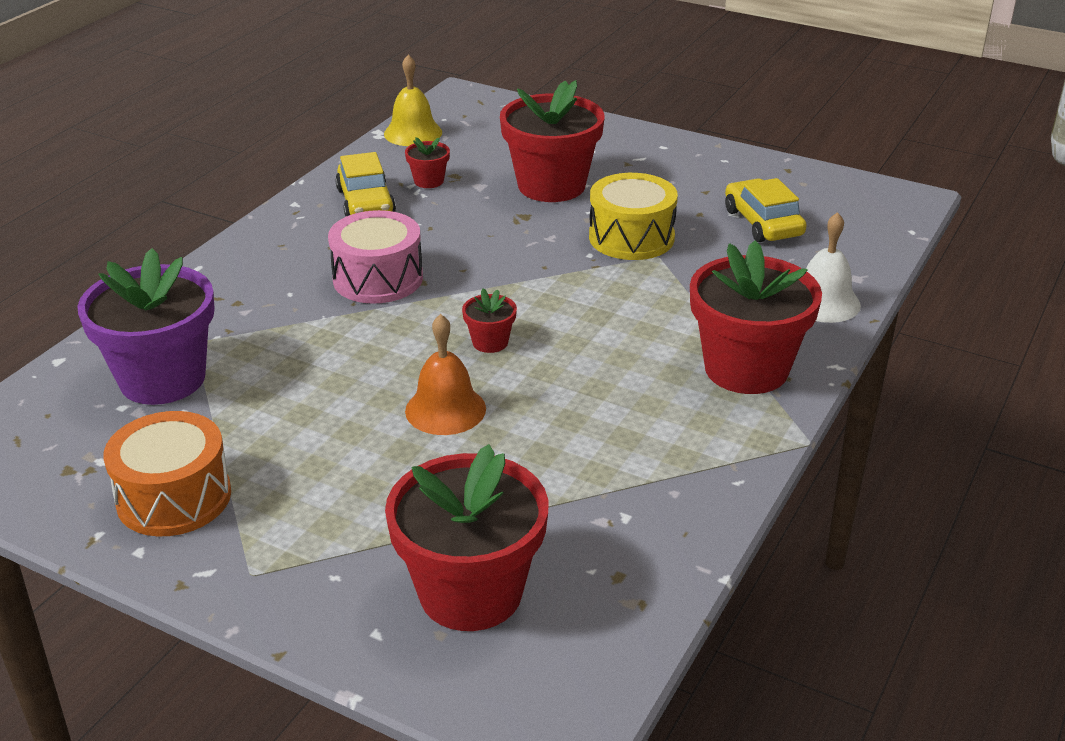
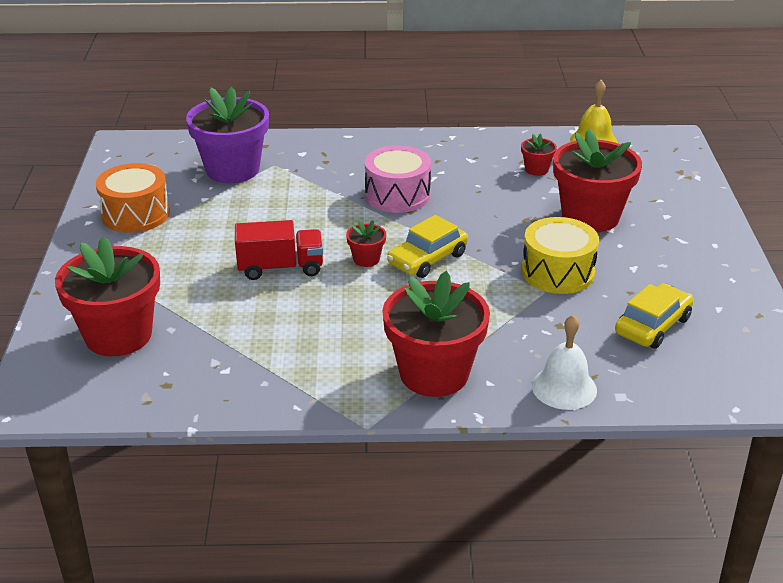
camera: 60 degrees right, 0 degrees up
(366, 202) = (482, 158): yellow car -> yellow car (427, 259)
(445, 409) = (280, 268): orange bell -> red truck

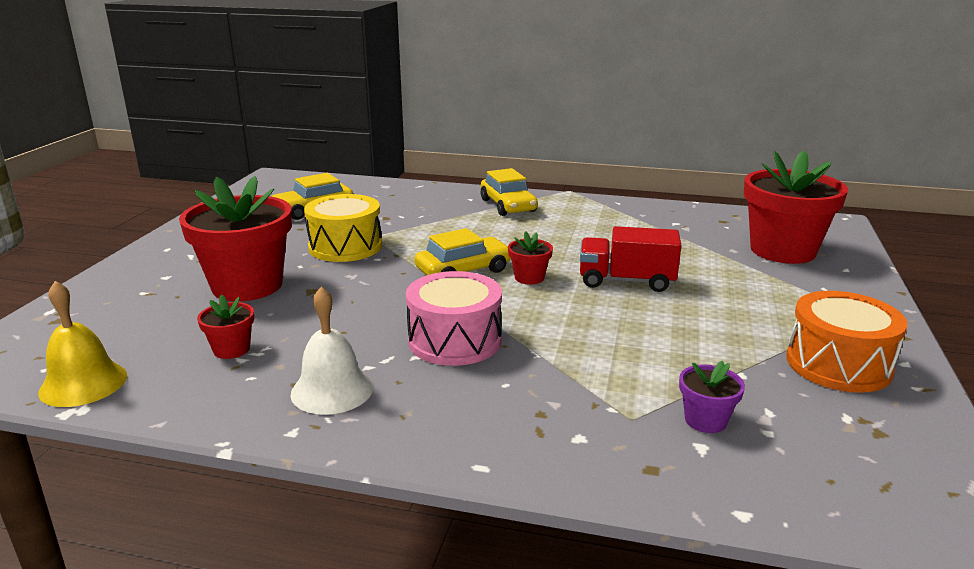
camera: 165 degrees left, 10 degrees down
(232, 169) = (705, 420): purple flower pot -> purple flower pot, size x0.44
(434, 374) = (508, 205): red flower pot -> yellow car
(564, 387) = (419, 192): white bell -> white bell (332, 390)

